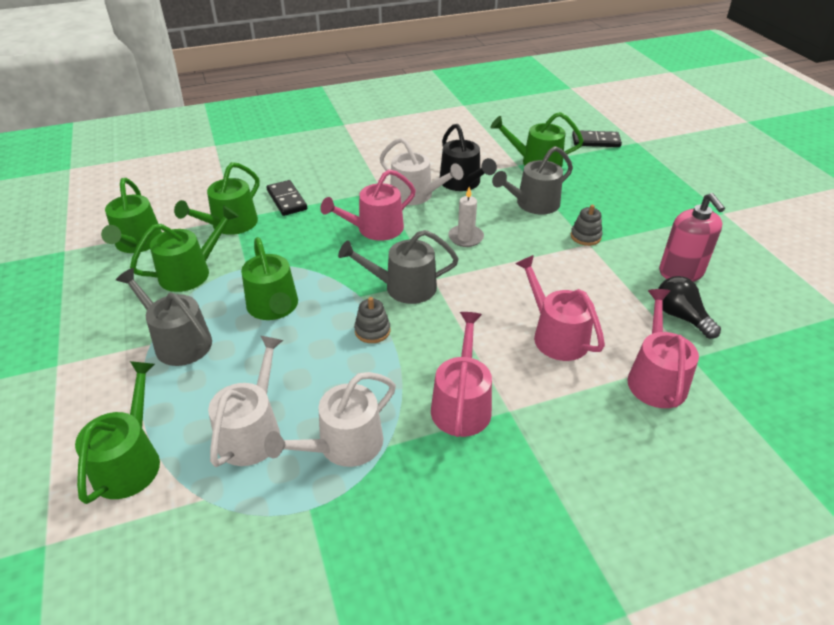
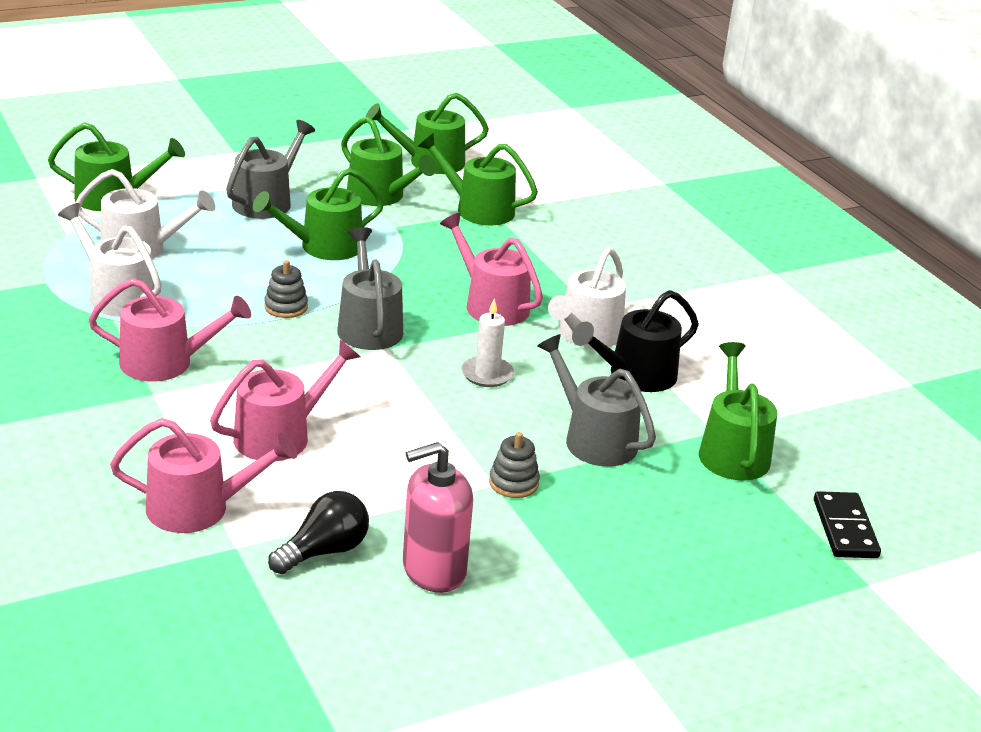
camera: 80 degrees right, 10 degrees down
(286, 200) = (543, 240): black domino -> none

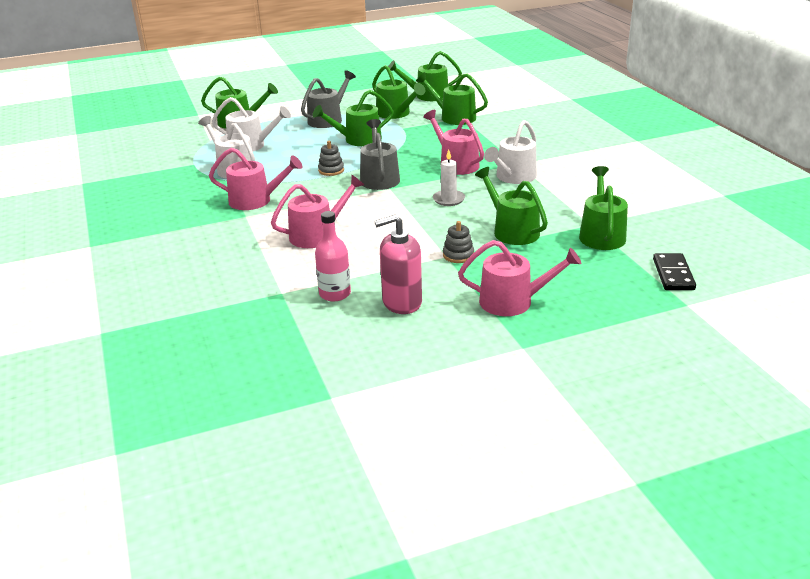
camera: 10 degrees right, 0 degrees up
(198, 508) = (262, 273): pink watering can -> pink watering can (513, 301)
(324, 551) = (335, 294): black light bulb -> pink bottle
(594, 439) = (512, 231): grey watering can -> green watering can
(635, 375) = (542, 197): black watering can -> none

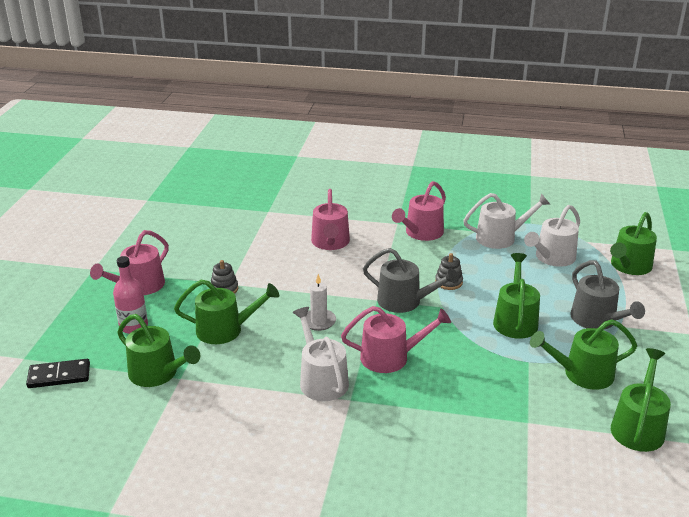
camera: 120 degrees right, 0 degrees up
(335, 294) = (241, 227): pink bottle -> pink bottle (133, 326)
(401, 302) = (199, 246): pink soap dispenser -> none
(454, 117) = (534, 415): green watering can -> none
(673, 274) = (59, 376): black domino -> black domino turned 45 degrees counterclockwise

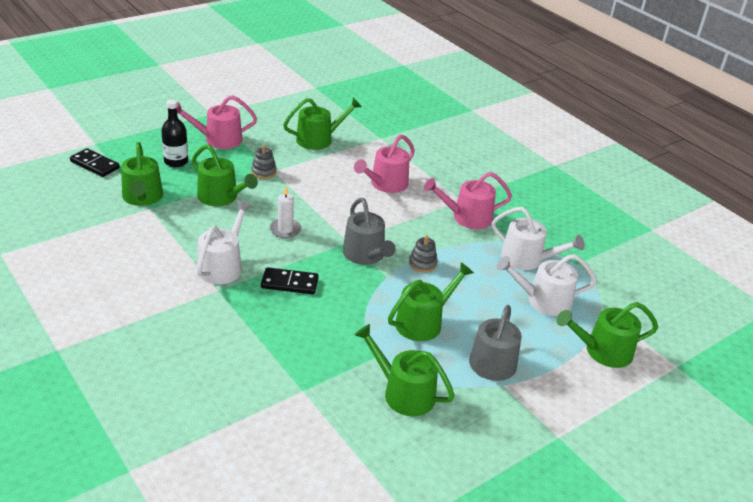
camera: 40 degrees right, 5 degrees up
(133, 326) = (176, 161): pink bottle -> black bottle
(390, 357) = (289, 283): pink watering can -> black domino
(638, 427) = (375, 458): green watering can -> green watering can (318, 139)

